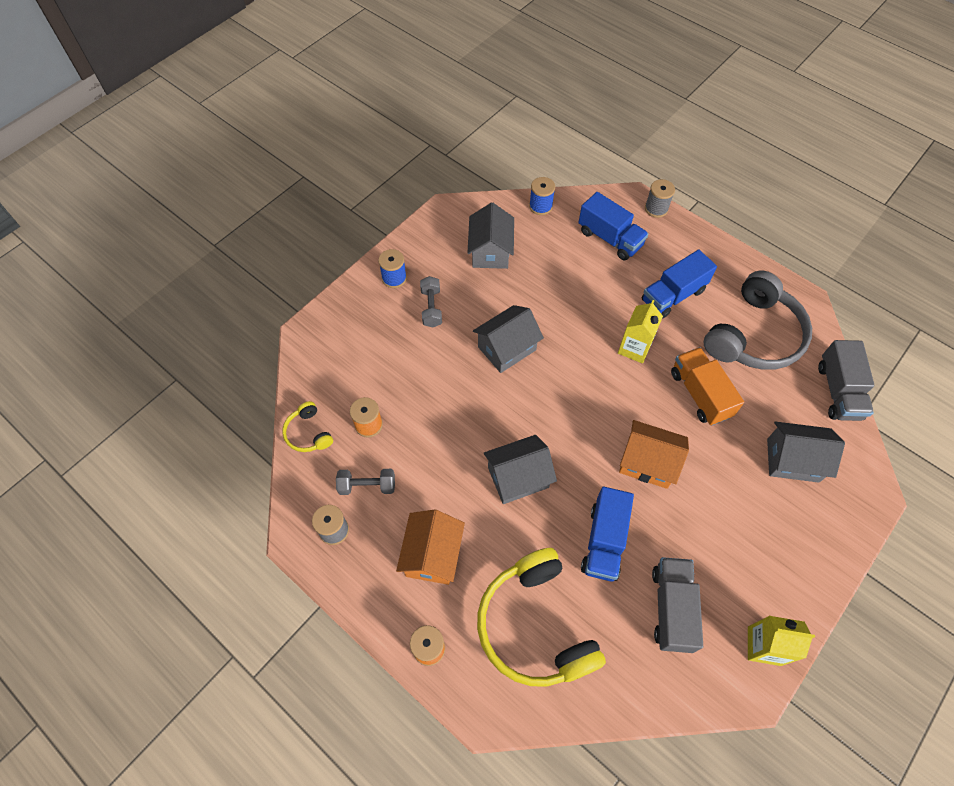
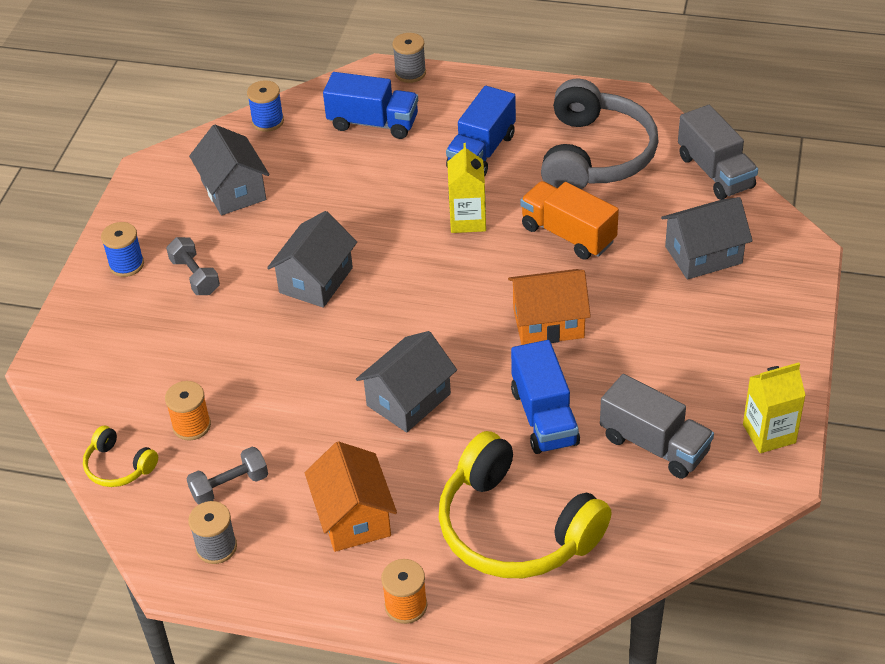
camera: 25 degrees left, 15 degrees down
(671, 608) = (654, 445): grey truck -> grey truck turned 150 degrees clockwise

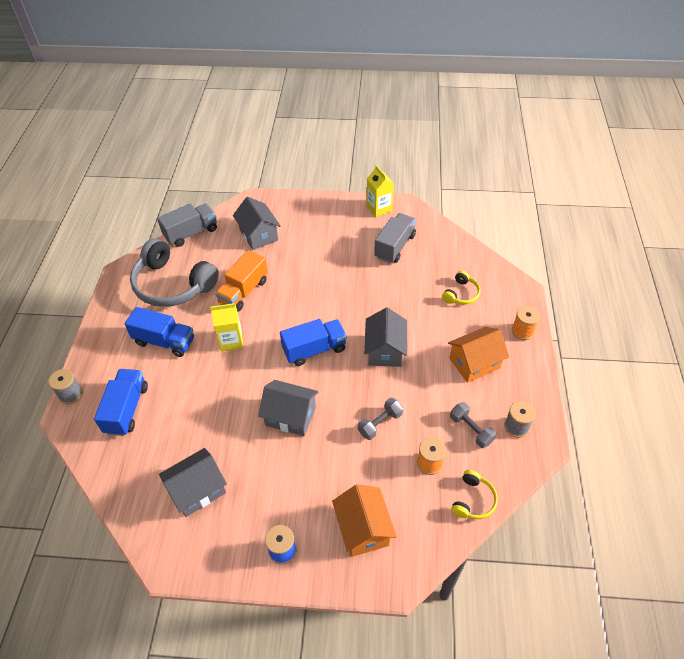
camera: 100 degrees left, 5 degrees up
(195, 276) = (292, 495): grey dumbbell -> grey dumbbell (380, 423)
(268, 121) = (116, 483): blue spool -> none
(408, 400) = (385, 350): grey house -> grey house turned 60 degrees clockwise
(514, 528) = (461, 294): yellow headphones -> yellow headphones, size x0.46
(544, 417) = (385, 289): blue truck -> blue truck (314, 350)
(548, 323) = (316, 294): orange house -> orange house (363, 529)
(595, 155) = (172, 285): grey headphones -> grey headphones turned 150 degrees counterclockwise

